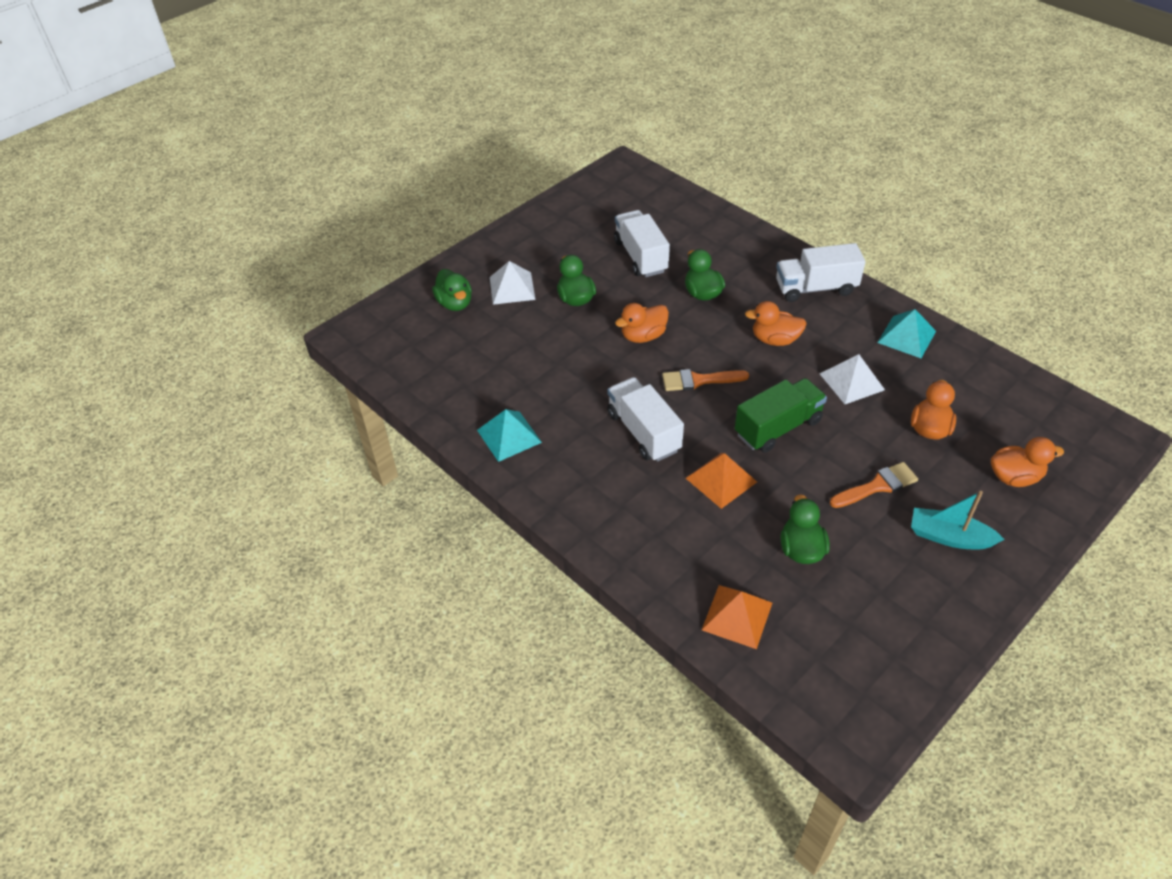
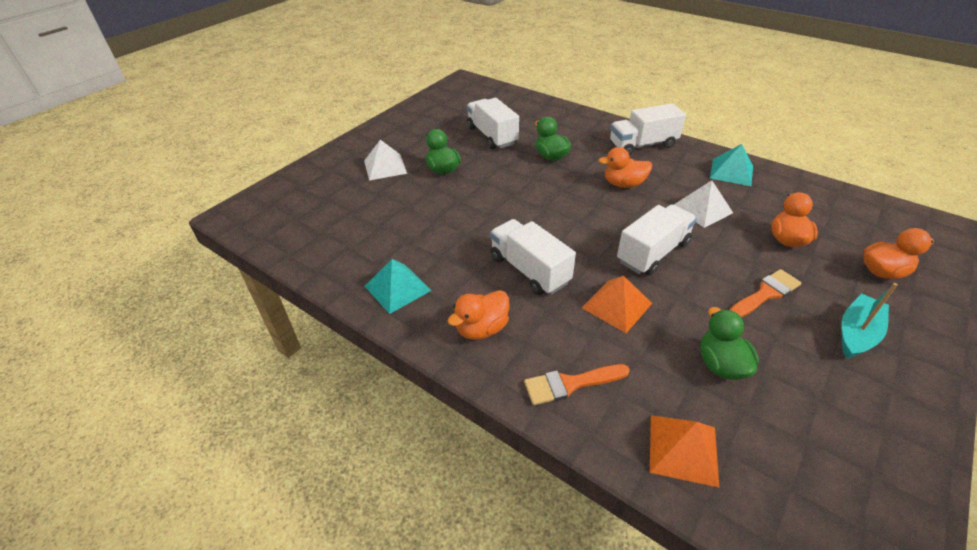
camera: 10 degrees left, 5 degrees down
(455, 303) = (334, 182): green duck -> none
(643, 336) = (508, 192): orange duck -> orange duck (482, 328)
(699, 380) = (568, 221): orange brush -> orange brush (570, 384)
(778, 427) = (653, 253): green truck -> white truck
(949, 537) = (856, 333): turquoise boat -> turquoise boat turned 120 degrees clockwise

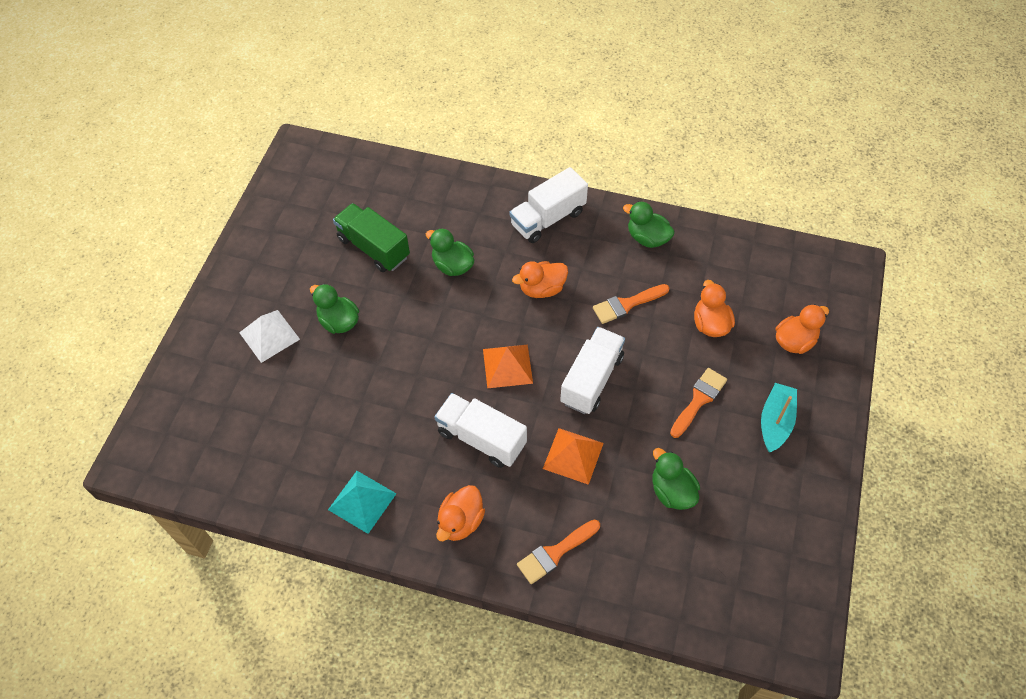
camera: 20 degrees left, 15 degrees up
(492, 136) = (374, 248): white truck -> green truck
(683, 449) = (656, 582): orange pyramid -> orange pyramid (507, 366)
(702, 209) = (627, 304): white pyramid -> orange brush
(731, 172) = (647, 238): turquoise pyramid -> green duck

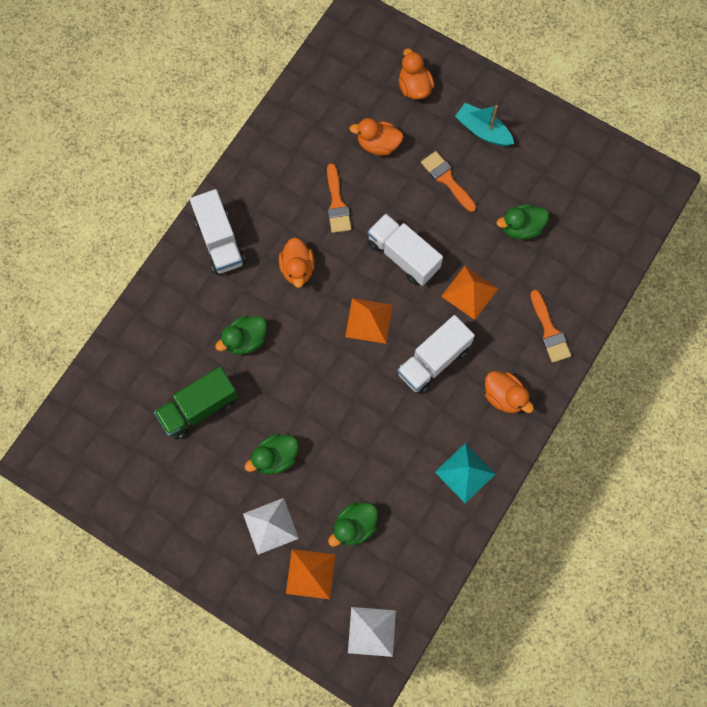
camera: 75 degrees left, 15 degrees up
(175, 452) = (371, 631): none -> white pyramid
(226, 382) = (310, 574): none -> orange pyramid
(647, 238) = (272, 163): green duck -> green duck (354, 526)

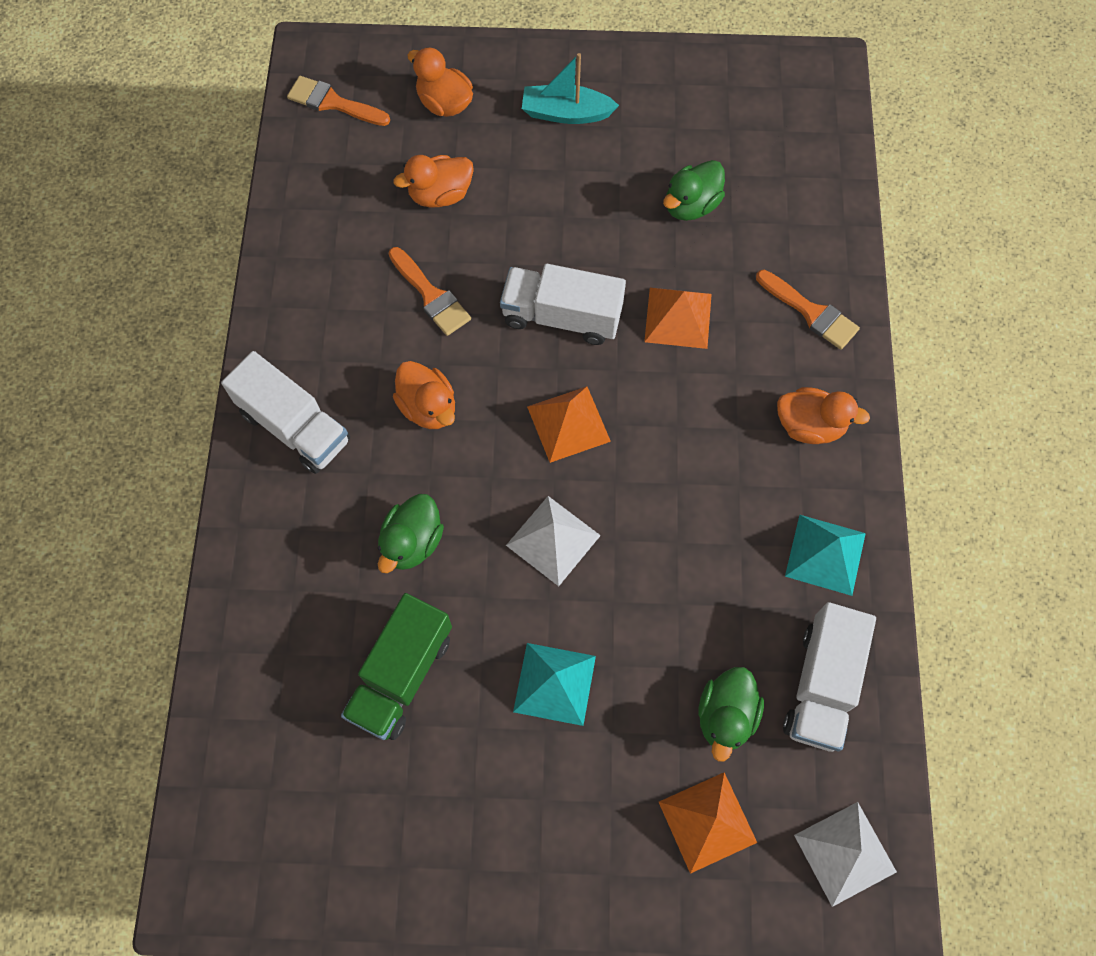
camera: 30 degrees left, 5 degrees down
(270, 526) = (607, 786): white pyramid -> white pyramid (553, 540)
(275, 458) = (554, 683): green duck -> turquoise pyramid
(433, 361) = (688, 430): white truck -> white truck (821, 685)
(447, 179) = (558, 194): orange brush -> orange brush (333, 103)

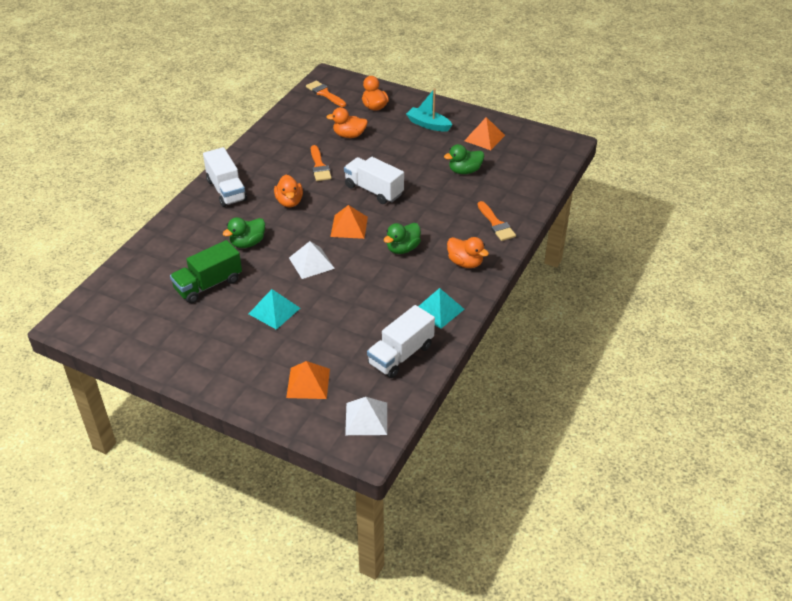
camera: 25 degrees right, 25 degrees down
(678, 317) = (429, 207): orange pyramid -> orange pyramid (484, 138)
(725, 716) = (345, 349): green duck -> green duck (403, 248)

